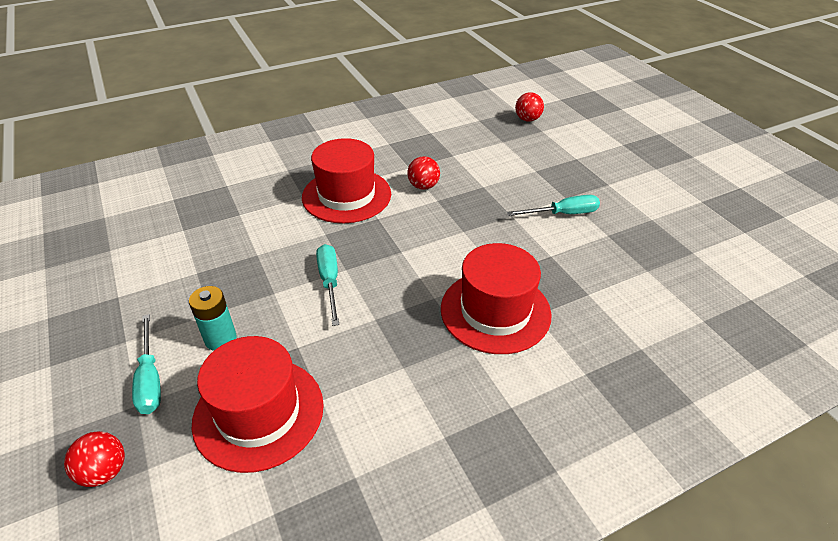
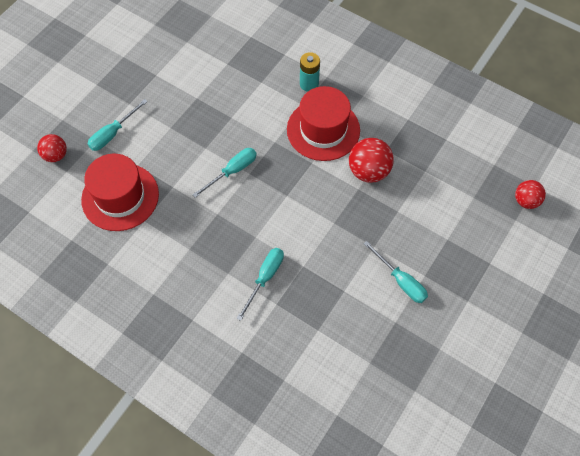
camera: 60 degrees right, 20 degrees up
(220, 339) = (156, 146): turquoise battery -> turquoise battery (309, 84)
(423, 186) = (368, 171): red ball -> red ball, size x1.56
(495, 311) = (265, 278): red hat -> turquoise screwdriver

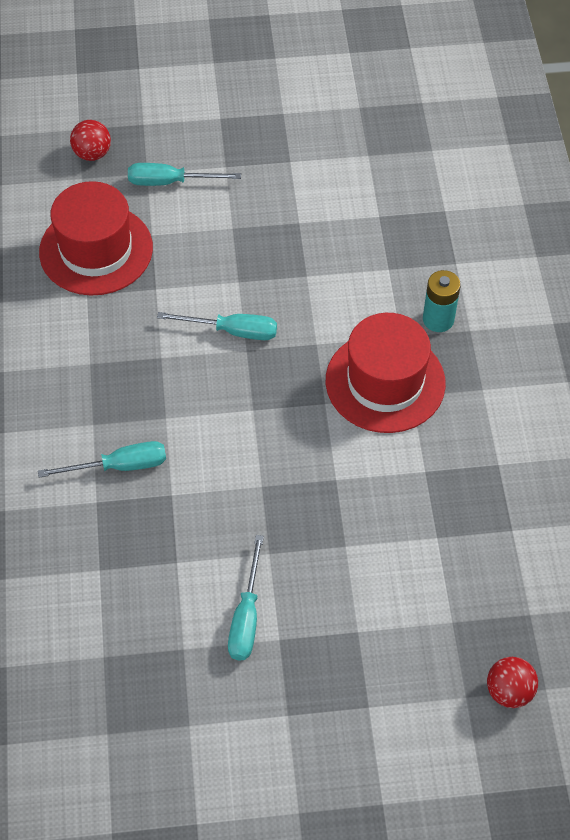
camera: 50 degrees right, 5 degrees down
(368, 171) = (373, 473): red ball -> none

